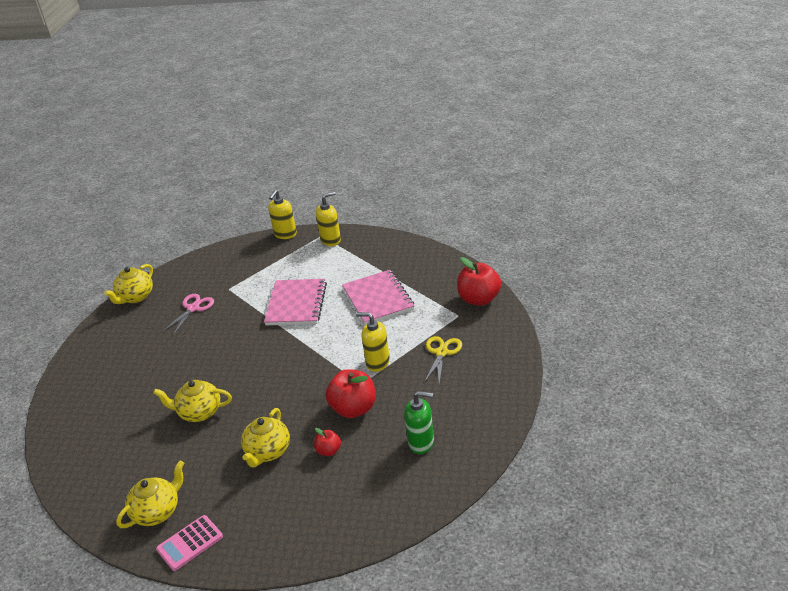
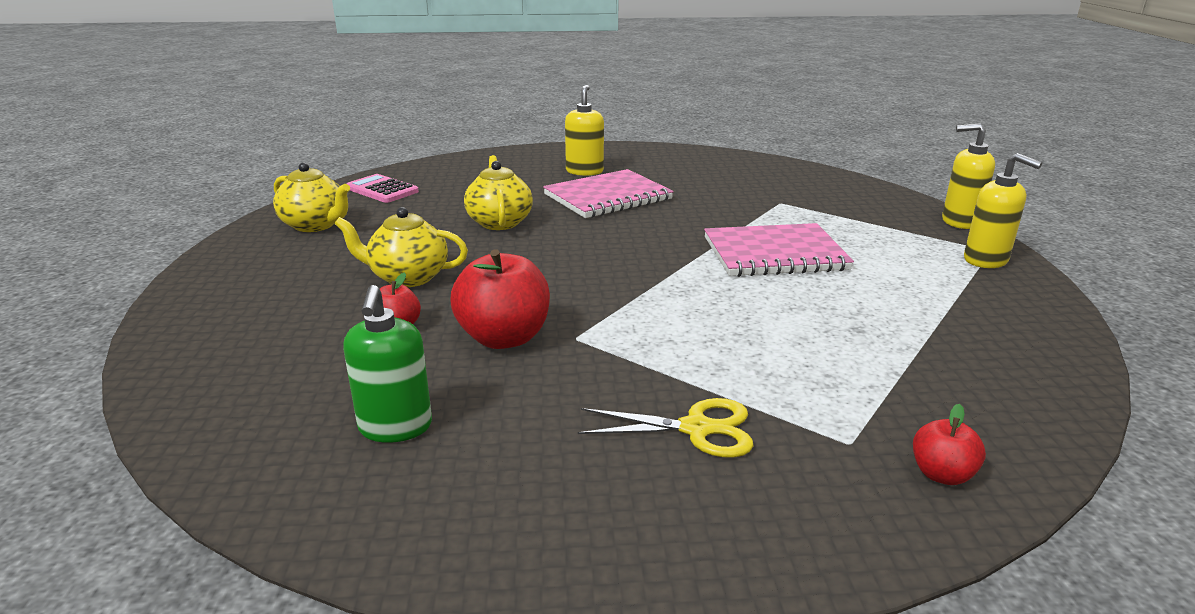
camera: 75 degrees right, 10 degrees down
(135, 297) = (726, 157): yellow teapot -> none
(190, 543) = (247, 251): pink calculator -> pink calculator (382, 190)
(193, 308) = (721, 188): pink scissors -> none
(377, 362) = (640, 348): yellow soap dispenser -> yellow soap dispenser (584, 171)
(378, 299) = (840, 328): pink notebook -> pink notebook (607, 197)
(479, 299) = (941, 474): red apple -> red apple, size x0.52

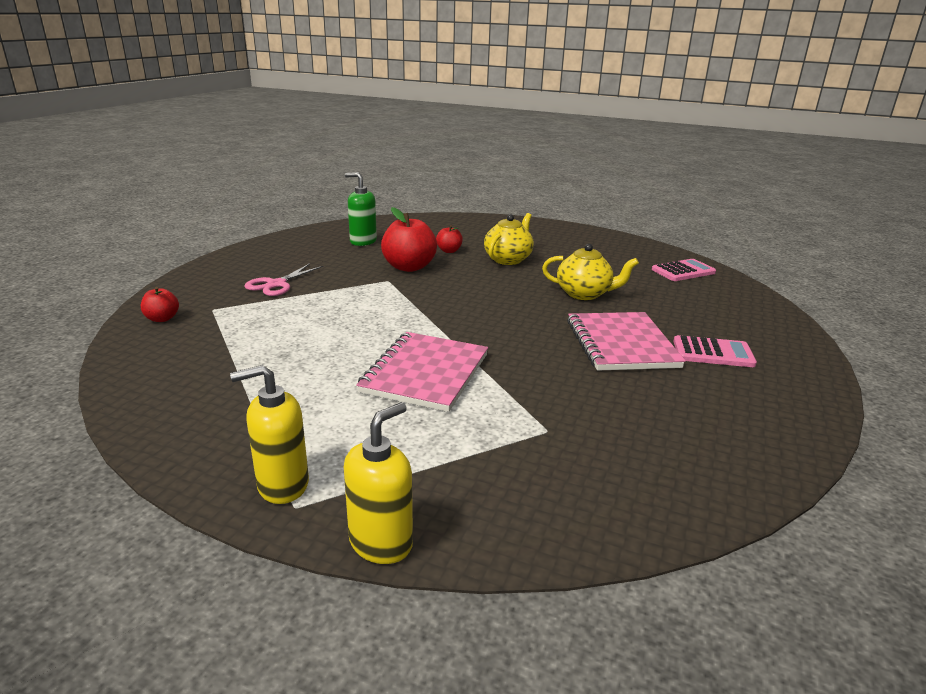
camera: 115 degrees right, 0 degrees up
(315, 225) = (614, 249): yellow teapot -> none
(584, 171) = (713, 353): yellow soap dispenser -> pink calculator
(696, 428) = (276, 284): yellow scissors -> pink scissors

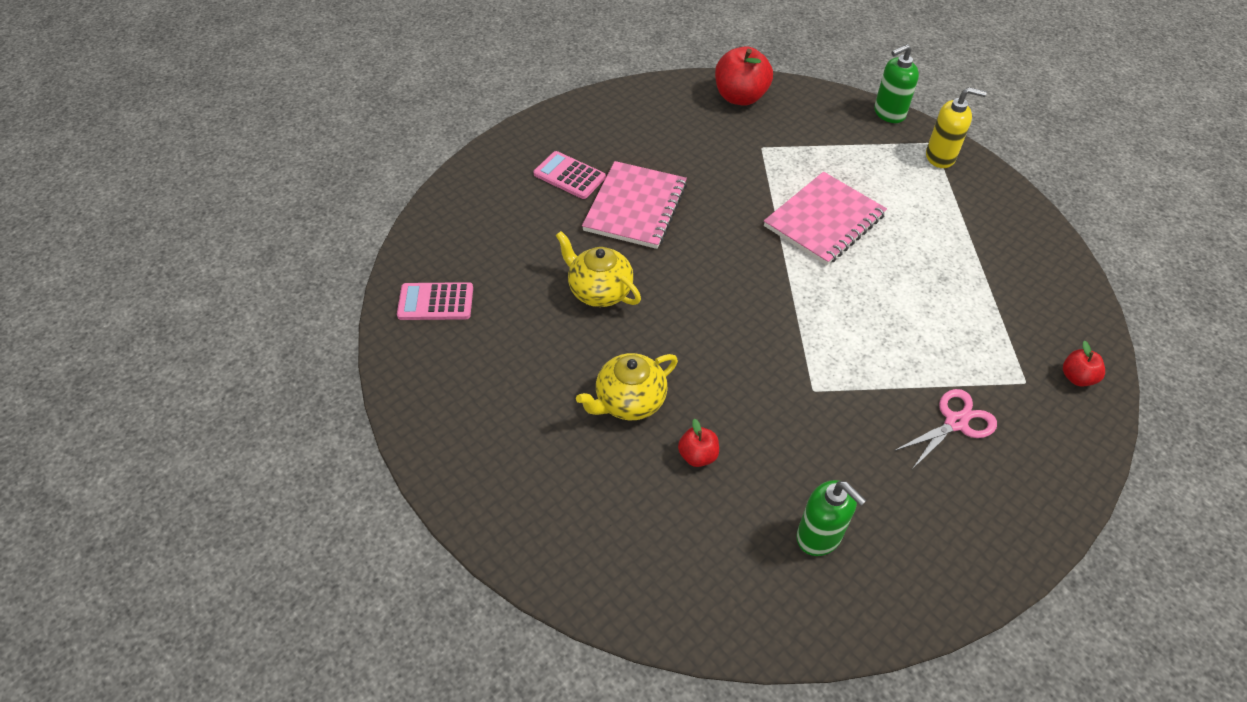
camera: 155 degrees left, 25 degrees up
(381, 542) = (889, 113): yellow soap dispenser -> green soap dispenser
(409, 267) = (774, 419): red apple -> red apple (740, 97)

